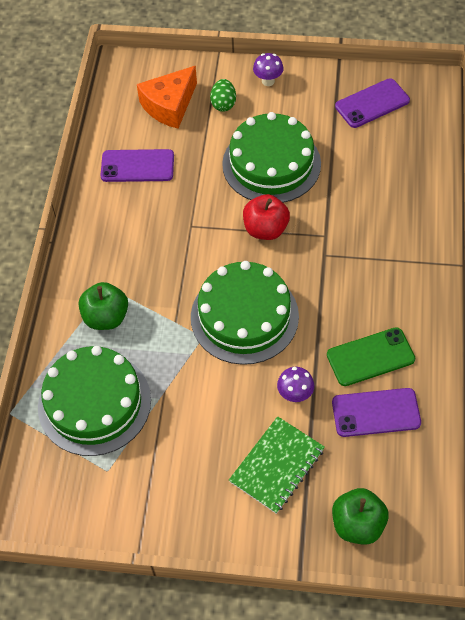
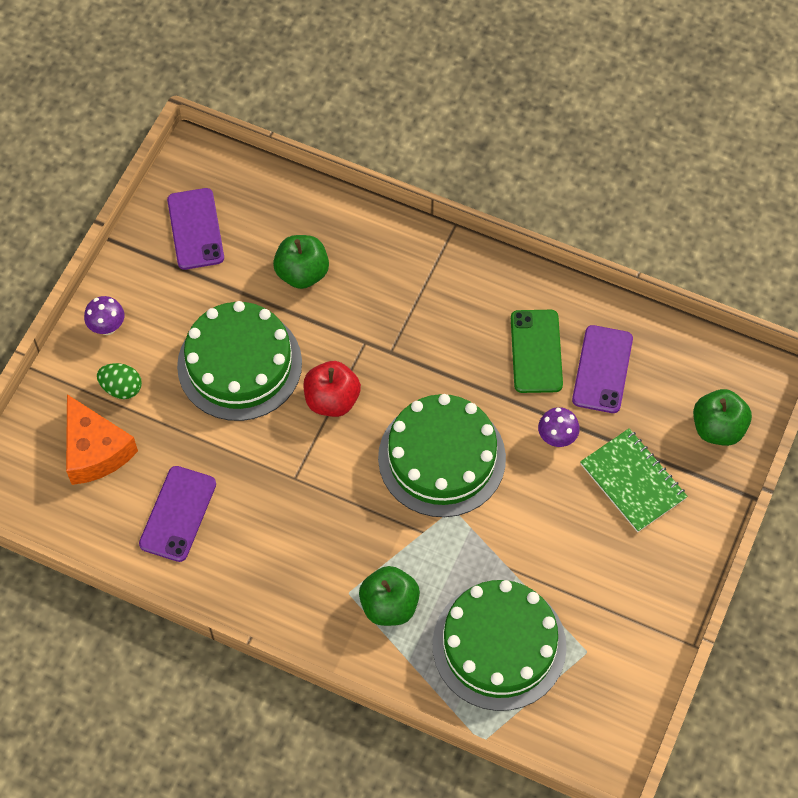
camera: 75 degrees left, 5 degrees up
(366, 178) = (302, 273): none -> green apple

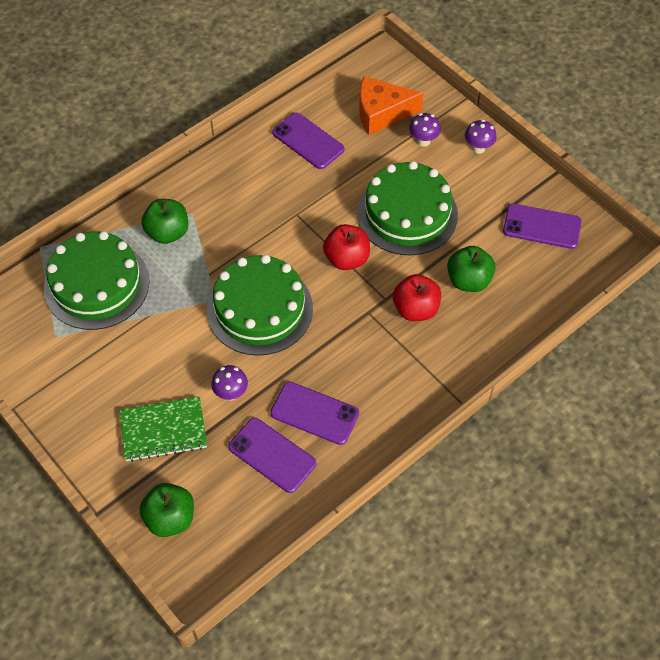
camera: 115 degrees right, 5 degrees down
(121, 388) = (423, 141): green egg -> purple mushroom
(364, 309) = (415, 309): none -> red apple
(536, 351) = (314, 413): green phone -> purple phone

